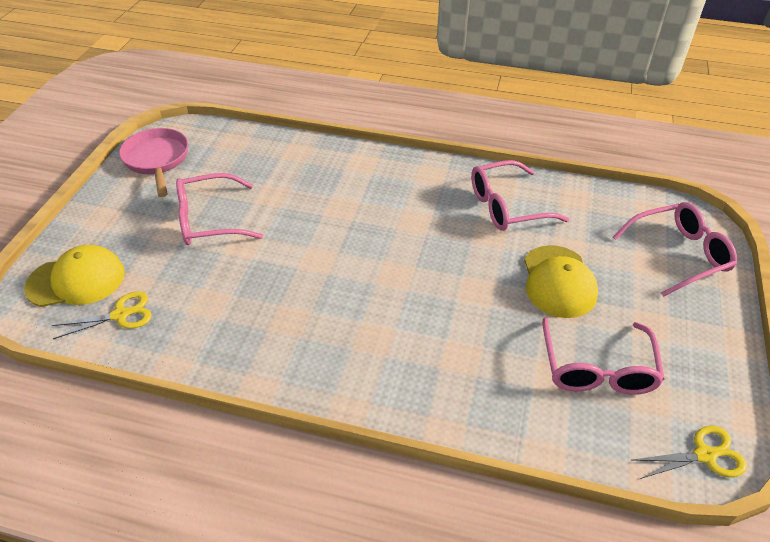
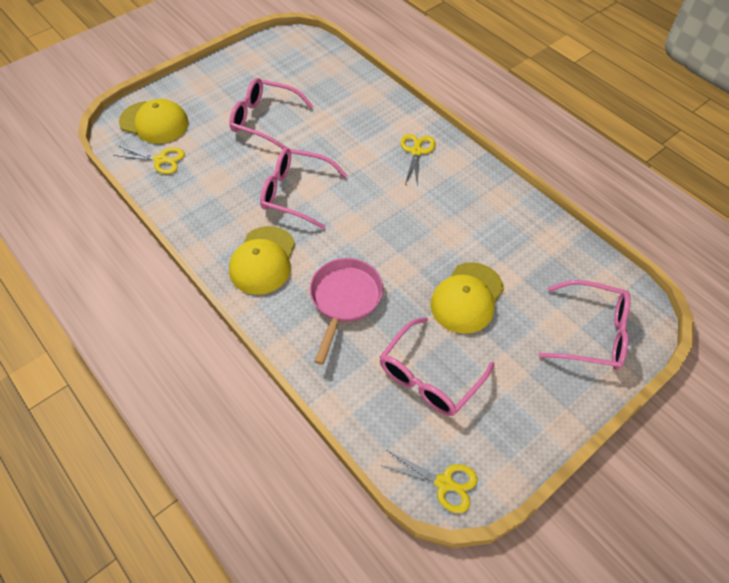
camera: 35 degrees right, 10 degrees up
(157, 160) = (268, 56): pink pan -> pink pan (344, 299)
(337, 355) = (263, 260): none -> yellow cap
(391, 181) = (416, 151): none -> yellow scissors
(506, 206) = (486, 217): pink glasses -> pink glasses (295, 193)

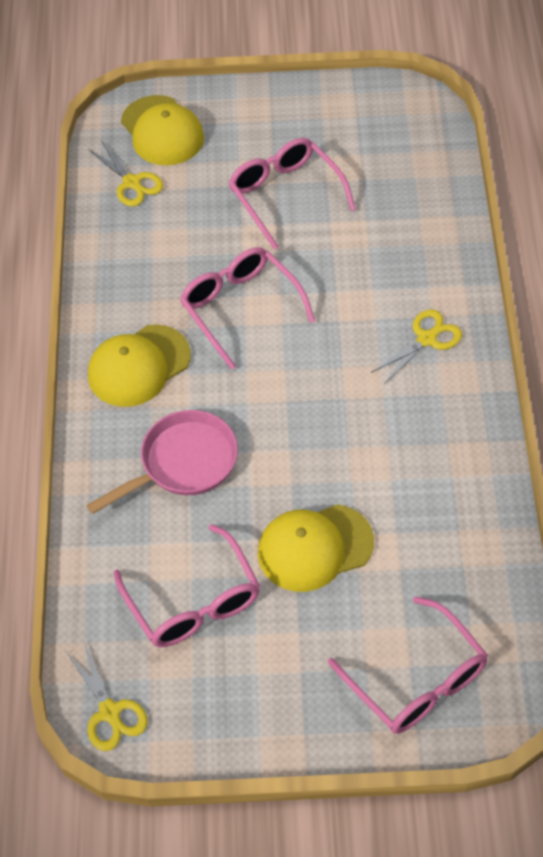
camera: 40 degrees right, 0 degrees up
(429, 377) = (193, 602): pink glasses -> pink glasses turned 105 degrees counterclockwise

